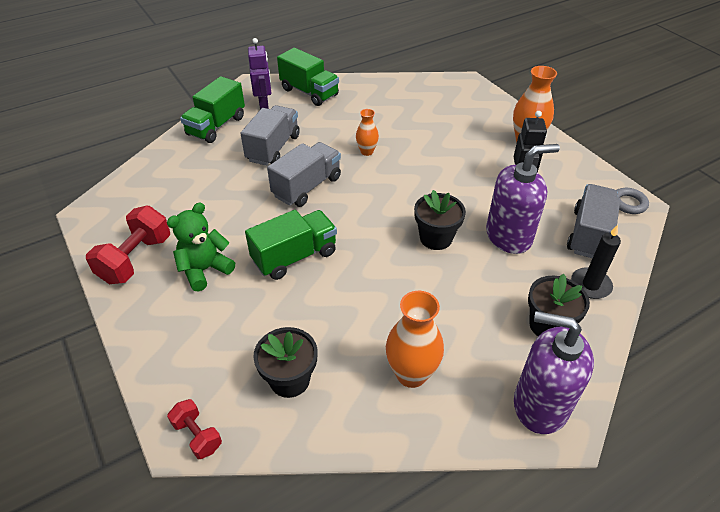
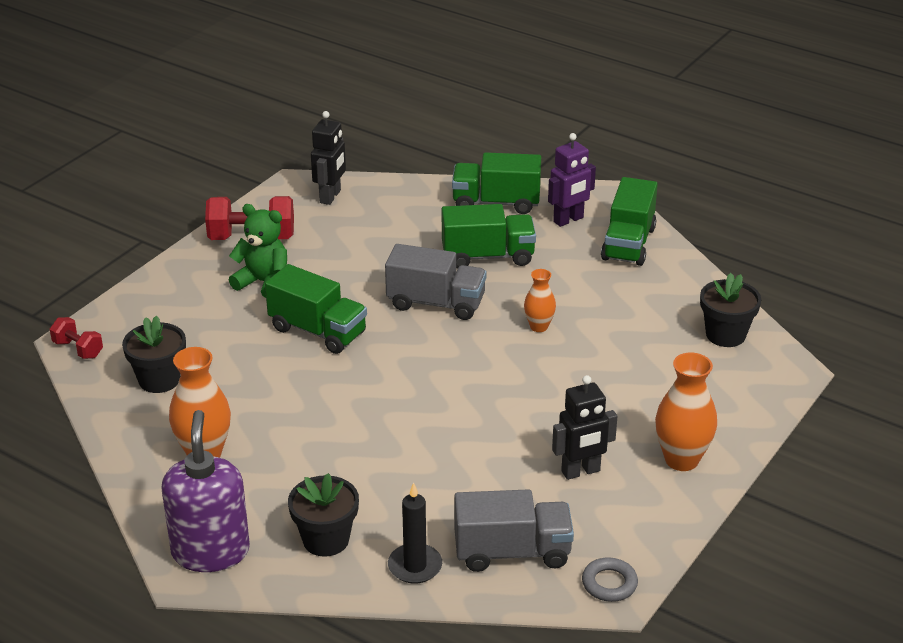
camera: 65 degrees right, 10 degrees down
(126, 198) = (330, 196): none -> black robot
(197, 435) = (78, 349): red dumbbell -> red dumbbell turned 75 degrees counterclockwise
(273, 148) = (488, 256): grey truck -> green truck
(436, 238) = (415, 423): black flower pot -> black flower pot (725, 335)
(509, 236) = (459, 481): purple soap dispenser -> none

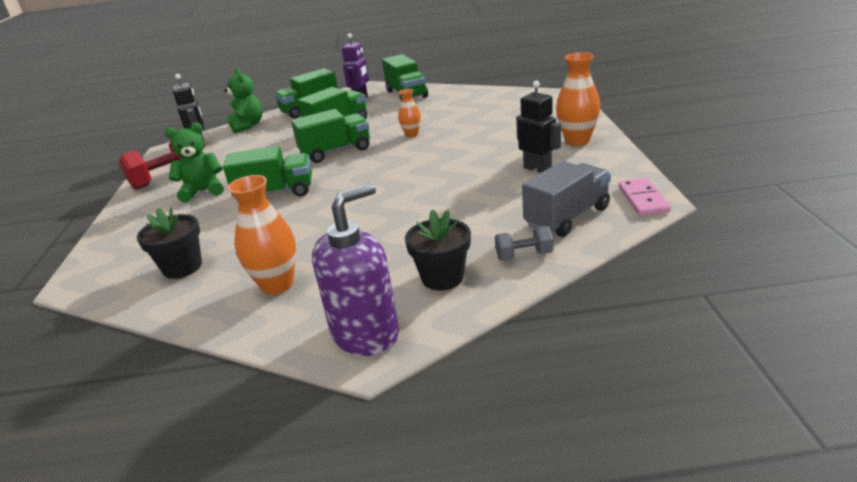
camera: 35 degrees left, 5 degrees down
(78, 349) = (84, 285): red dumbbell -> none
(210, 551) = (365, 334): purple soap dispenser -> purple soap dispenser turned 90 degrees clockwise
(404, 192) = (247, 126): none -> green teddy bear
(415, 566) = (524, 256): black candle -> grey dumbbell
(436, 303) = (336, 152): grey truck -> green truck
(581, 471) = (537, 169): black robot -> black robot turned 75 degrees counterclockwise
(609, 583) = (643, 199): grey ring -> pink domino
(725, 335) = (510, 98): black flower pot -> none

